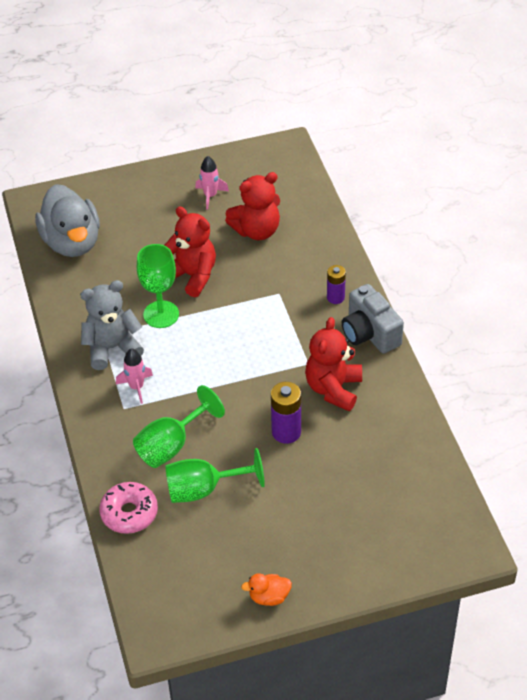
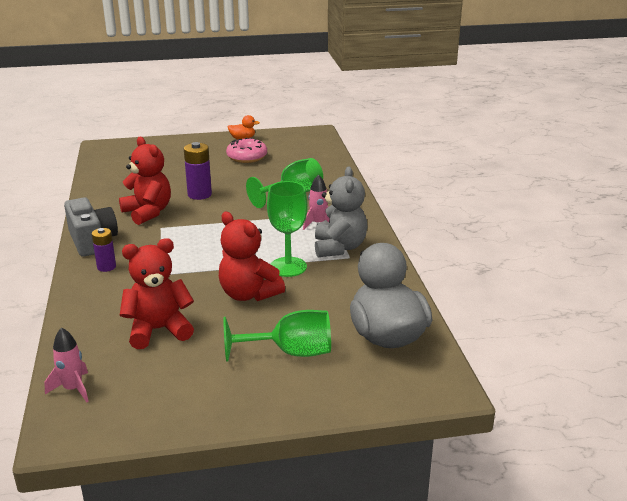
camera: 175 degrees left, 20 degrees down
(112, 348) = (339, 247): grey teddy bear -> grey teddy bear turned 75 degrees counterclockwise
(129, 513) = (329, 169): pink donut -> pink donut (247, 157)
(203, 489) = (273, 175): green goblet -> green goblet (291, 352)
(210, 196) = (201, 374): pink rocket -> pink rocket (73, 389)
(333, 389) = (148, 212): red teddy bear -> red teddy bear turned 60 degrees counterclockwise

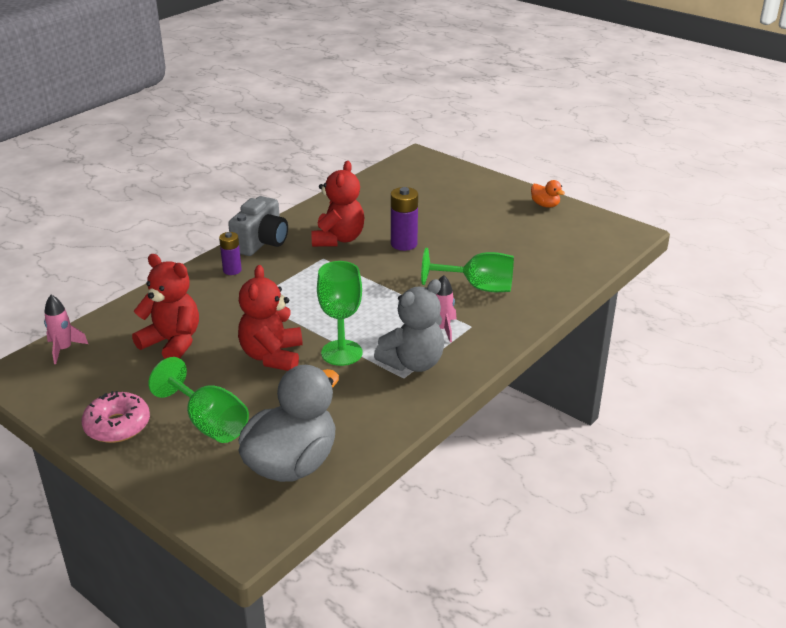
camera: 50 degrees right, 5 degrees up
(247, 157) = (512, 227): pink donut -> pink donut (117, 426)

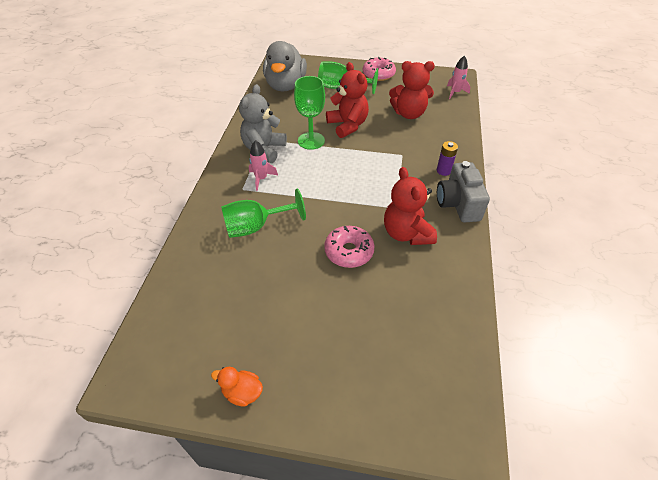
camera: 150 degrees right, 15 degrees up
(404, 244) = (349, 251): purple battery -> pink donut

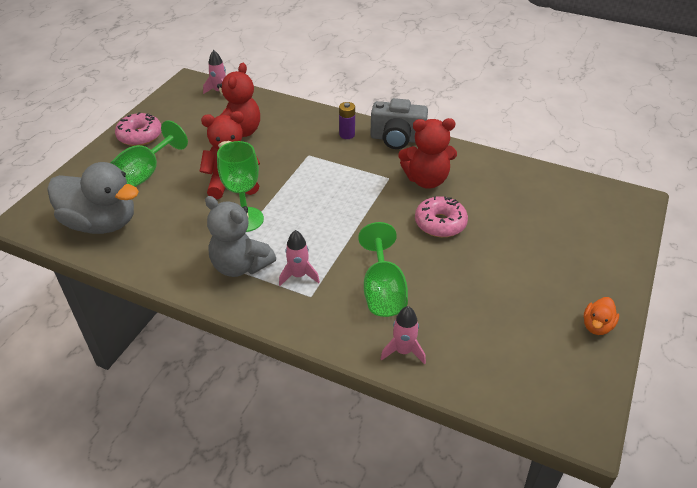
camera: 75 degrees left, 5 degrees down
(196, 249) = (403, 351): none -> pink rocket

